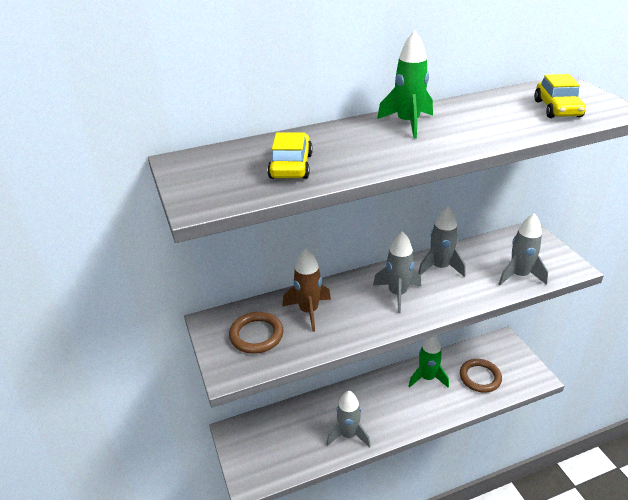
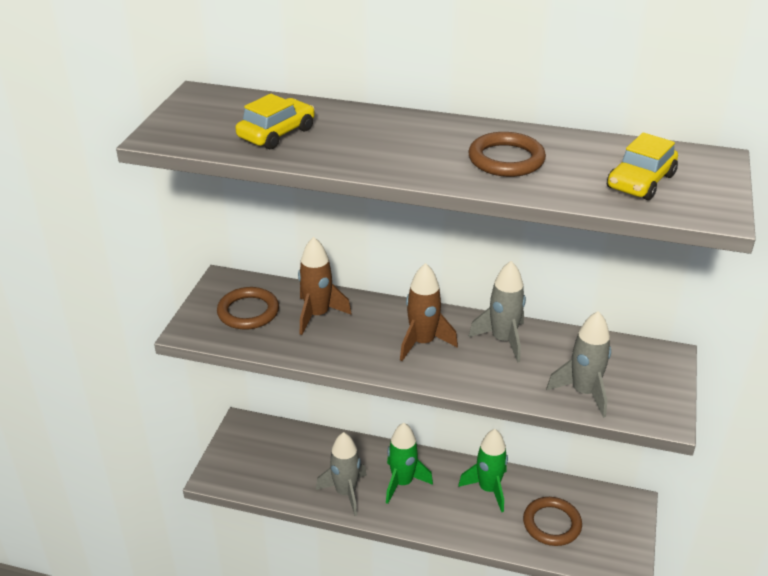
camera: 35 degrees right, 0 degrees up
(397, 294) = (422, 342): grey rocket -> brown rocket
(408, 123) = (448, 135): green rocket -> green rocket (402, 483)
(467, 124) = (506, 159): none -> brown ring

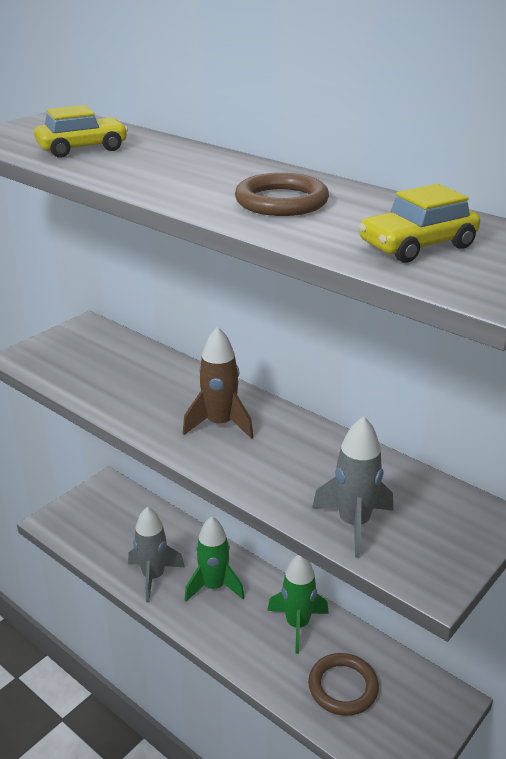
camera: 25 degrees right, 5 degrees down
(248, 312) = (83, 355): brown ring -> none
(317, 315) = (142, 373): brown rocket -> none
(503, 340) = (306, 445): grey rocket -> none

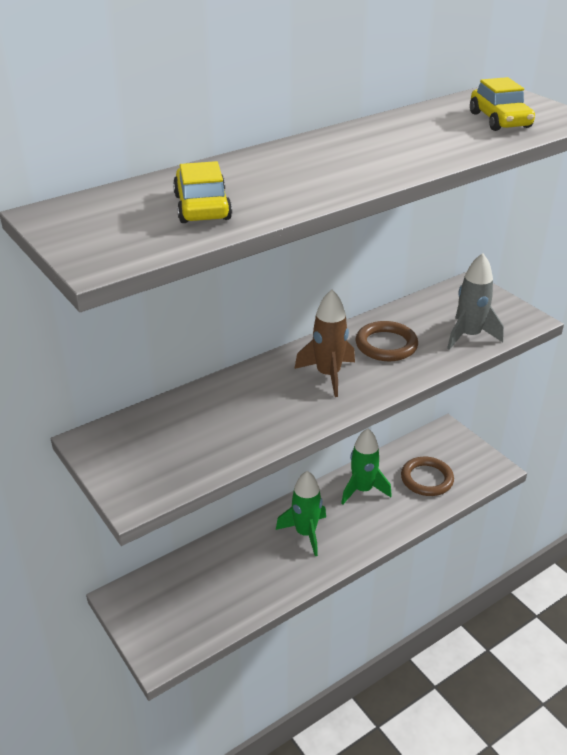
camera: 75 degrees left, 5 degrees up
(153, 576) = (278, 574): grey rocket -> none
(281, 201) = (402, 144): brown ring -> brown ring (386, 345)

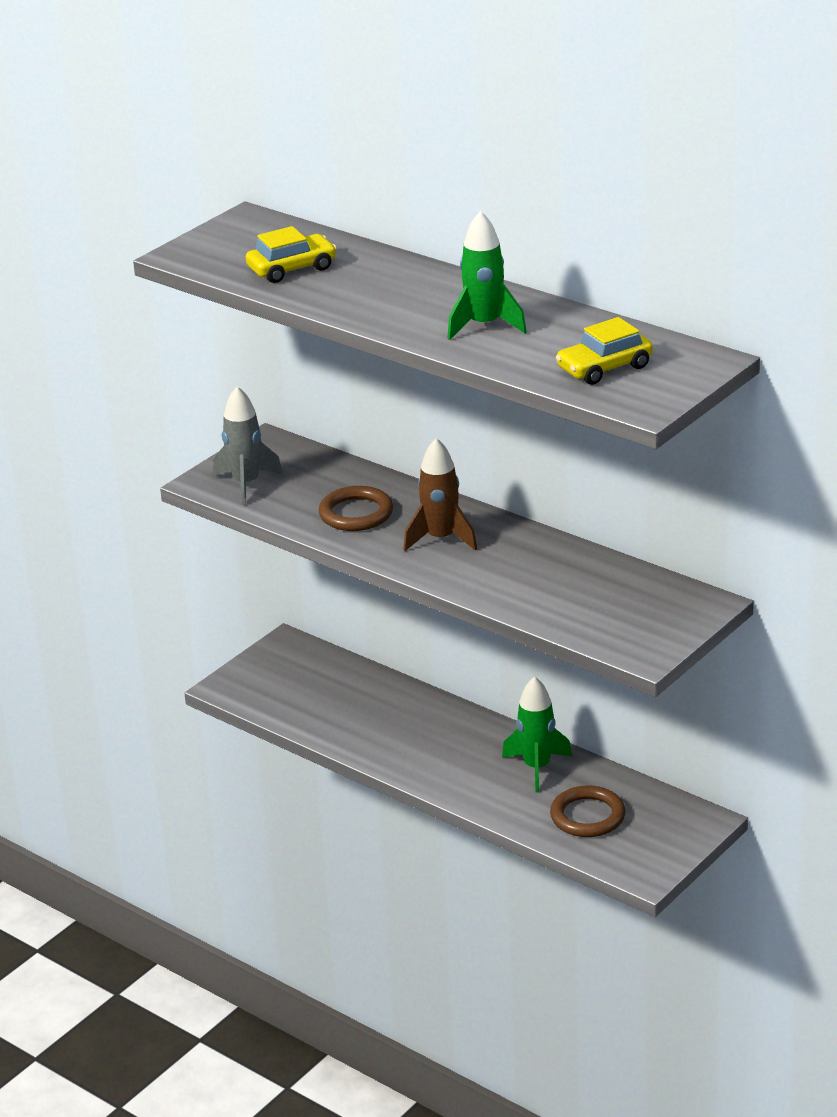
camera: 75 degrees right, 5 degrees down
(305, 533) = (438, 739): green rocket -> green rocket (484, 325)
(386, 345) = (522, 564): brown ring -> brown ring (356, 514)
(469, 336) = (577, 616): grey rocket -> grey rocket (246, 484)

